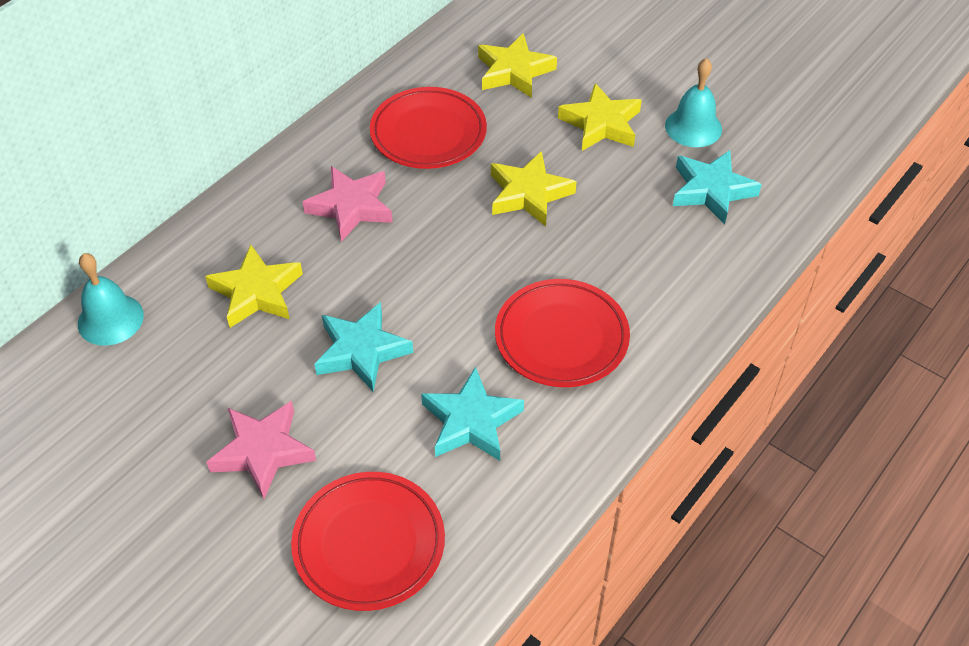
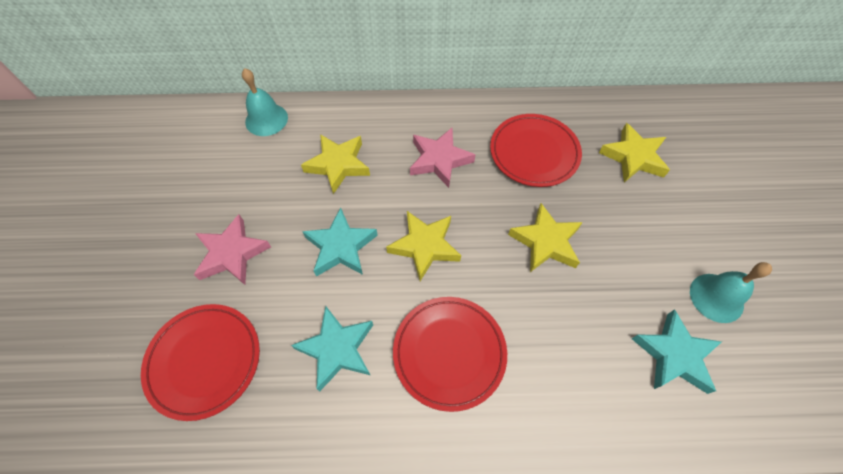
camera: 50 degrees right, 10 degrees up
(601, 124) = (650, 238): yellow star -> yellow star (425, 246)

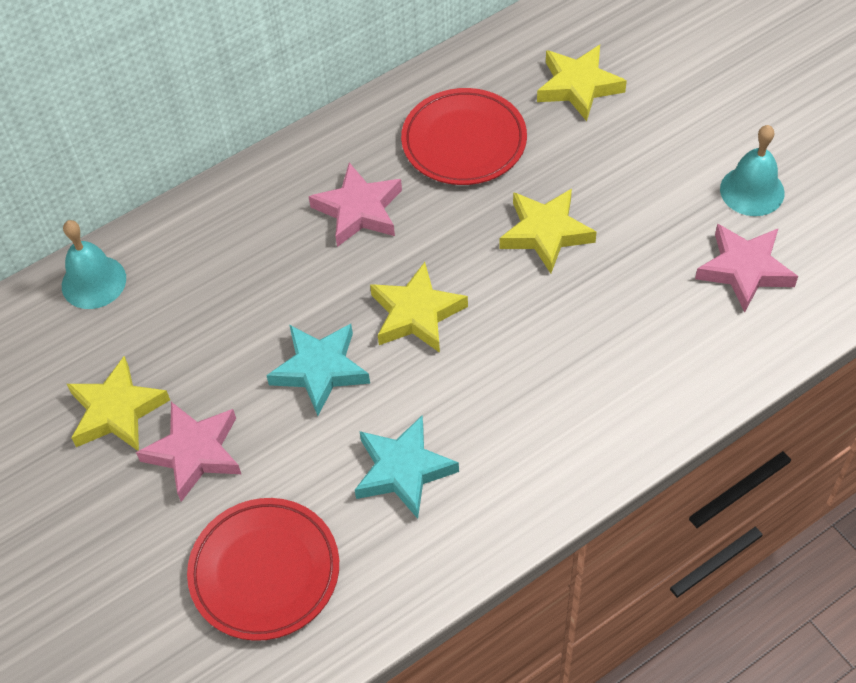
camera: 30 degrees left, 5 degrees down
(338, 165) = (238, 284): yellow star -> yellow star (116, 411)
(449, 353) = (524, 401): red plate -> none
(674, 355) = (744, 270): turquoise star -> pink star

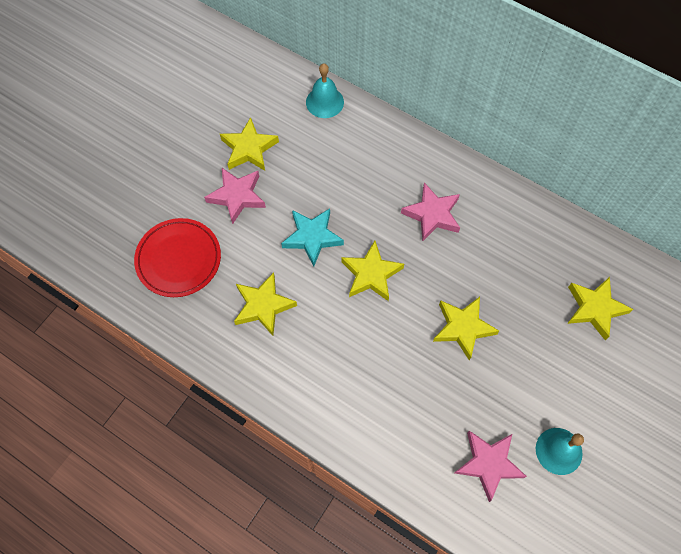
camera: 65 degrees right, 10 degrees up
(403, 470) = (263, 306): turquoise star -> yellow star
(464, 141) = (513, 254): red plate -> none

